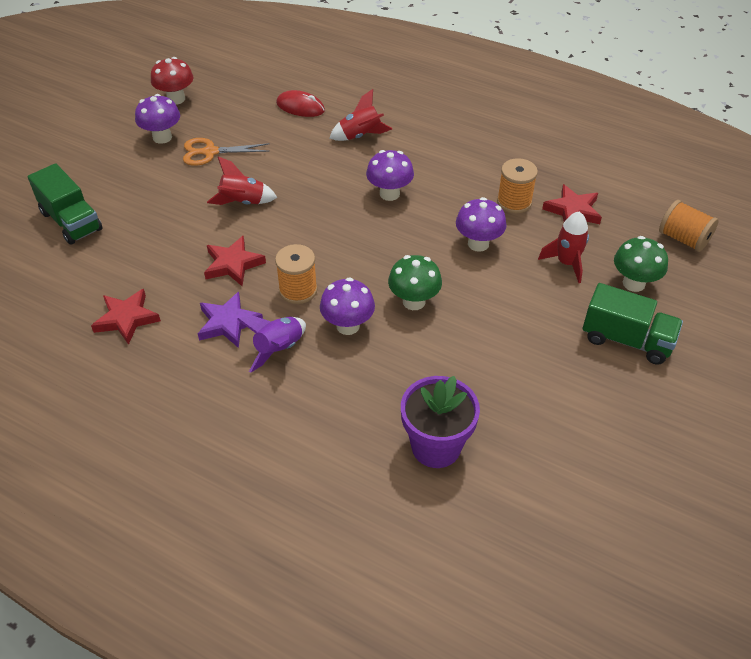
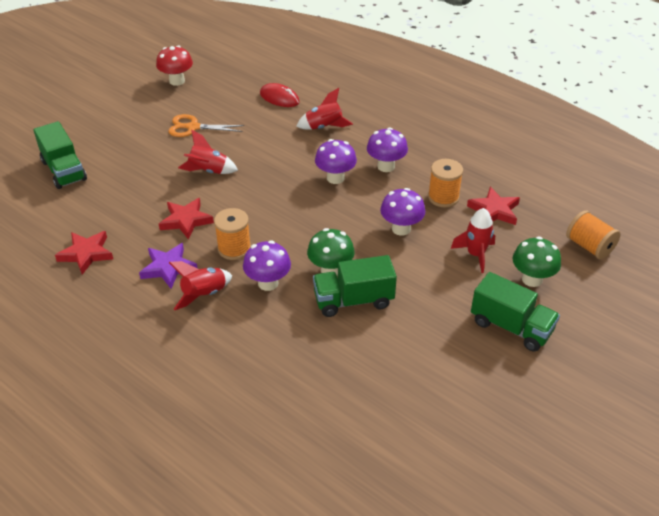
camera: 10 degrees right, 5 degrees down
(162, 137) = (156, 111): purple mushroom -> purple mushroom (386, 166)
(278, 349) = (204, 294): purple rocket -> red rocket
(436, 446) = (315, 393): purple flower pot -> none
(449, 333) = (353, 300): none -> green truck

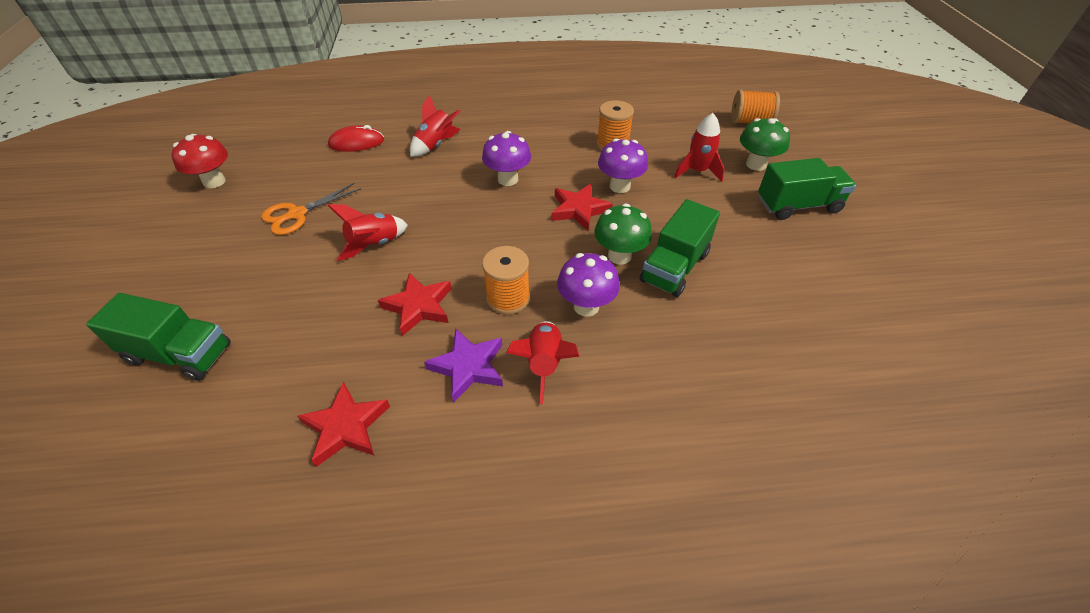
camera: 45 degrees left, 5 degrees up
(386, 166) = (535, 147): purple mushroom -> none
(494, 210) = (660, 133): red star -> red star (579, 209)

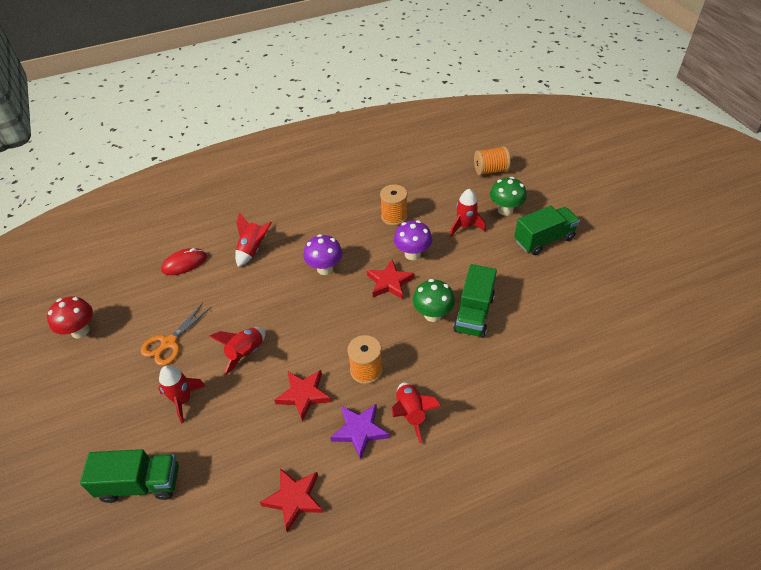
camera: 15 degrees left, 0 degrees up
(278, 276) = (183, 400): none -> red rocket
(586, 306) = (423, 361): purple mushroom -> none

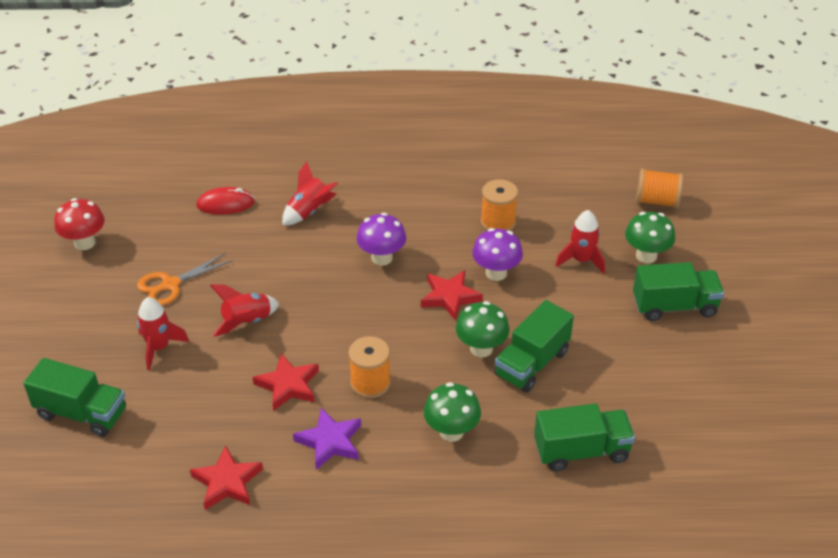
camera: 20 degrees right, 5 degrees down
(411, 413) = (396, 444): red rocket -> none
(446, 388) = (451, 432): none -> green mushroom
(545, 369) = (581, 451): none -> green truck

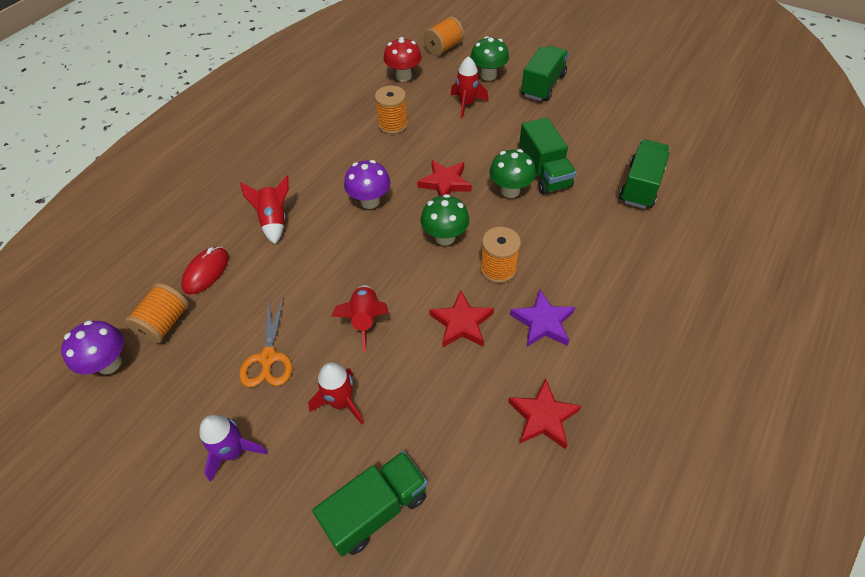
camera: 55 degrees left, 10 degrees up
(81, 311) = (234, 452): none -> purple rocket
(84, 243) = (140, 408): red mushroom -> red mushroom (404, 76)
(162, 211) = (165, 323): none -> orange spool
(451, 432) = (580, 244): green mushroom -> green mushroom (445, 237)
(496, 273) = (442, 149): purple mushroom -> purple mushroom (109, 363)

